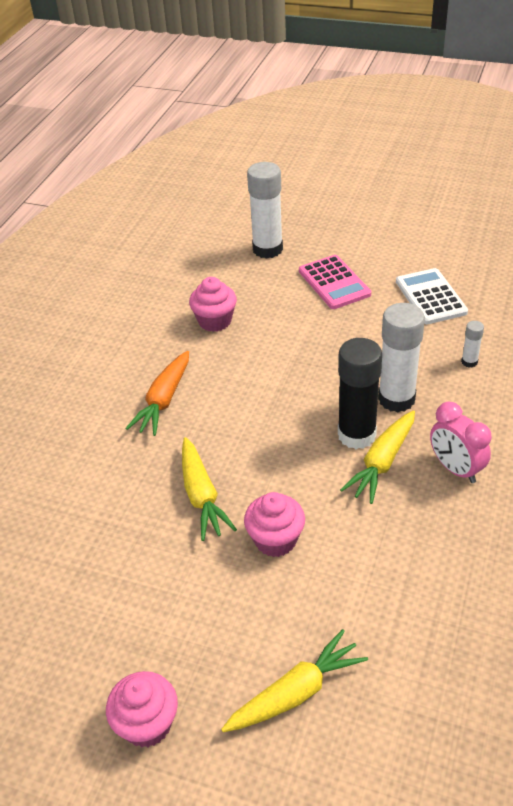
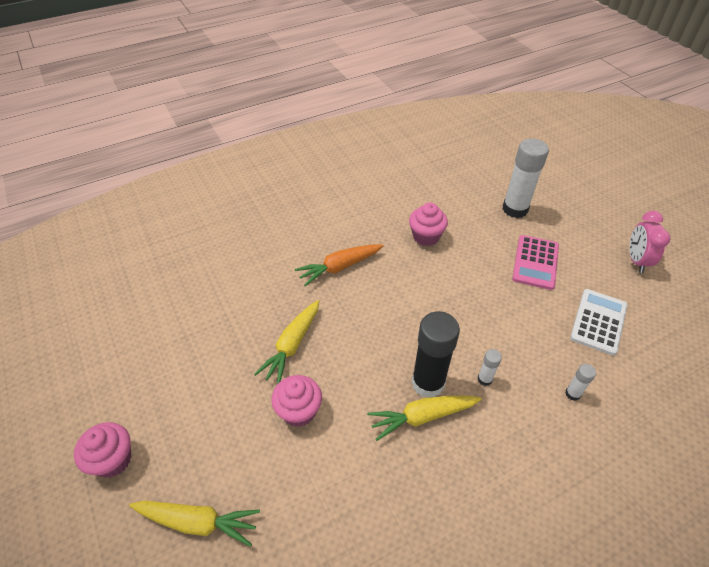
camera: 40 degrees right, 5 degrees up
(396, 399) = (484, 379): white glue stick -> white glue stick, size x0.45
(455, 469) = (468, 466): pink clock -> pink clock (636, 261)

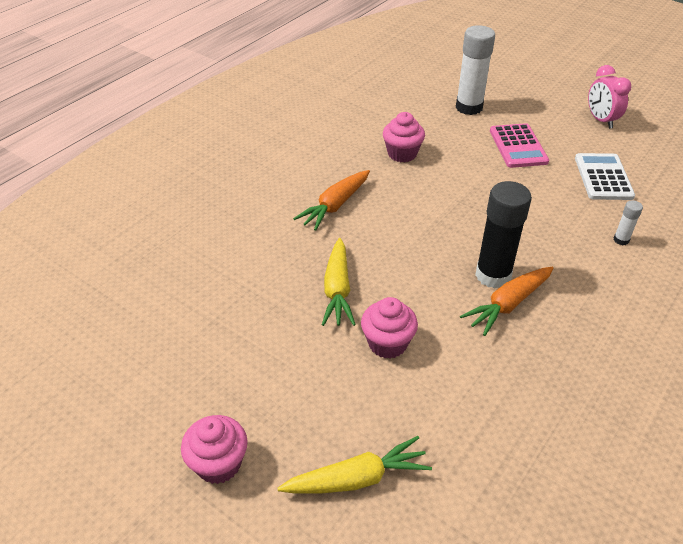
camera: 25 degrees left, 5 degrees down
(422, 417) = (507, 305): yellow carrot -> orange carrot
(484, 379) = (540, 254): white glue stick -> none

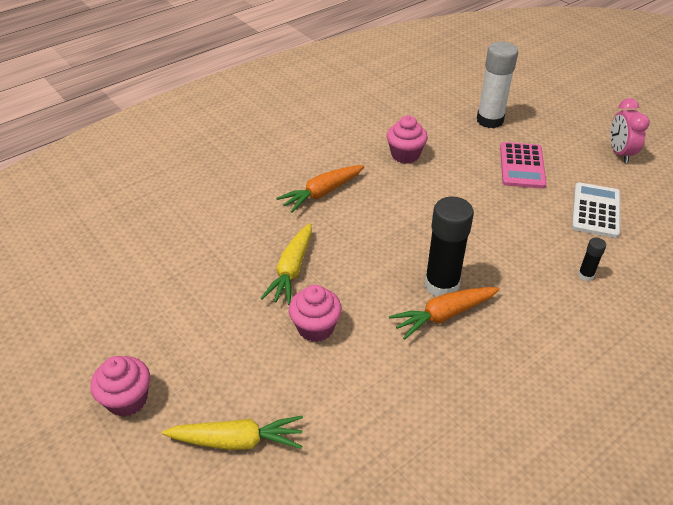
camera: 15 degrees right, 0 degrees up
(621, 240) = (585, 275): white glue stick -> black glue stick

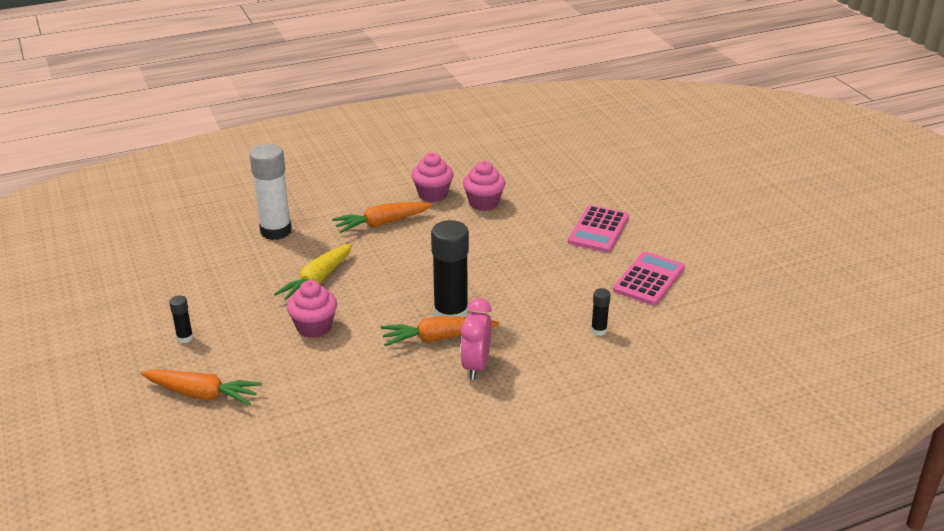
camera: 15 degrees right, 10 degrees down
(127, 399) = (127, 350): pink cupcake -> pink cupcake (433, 194)
(185, 370) = (185, 338): none -> black glue stick
(238, 441) = (202, 394): yellow carrot -> orange carrot
(490, 120) = (592, 185): white glue stick -> white glue stick (276, 231)
(595, 210) = (648, 279): white calculator -> pink calculator
(619, 153) = (712, 234): pink clock -> pink clock (476, 366)

